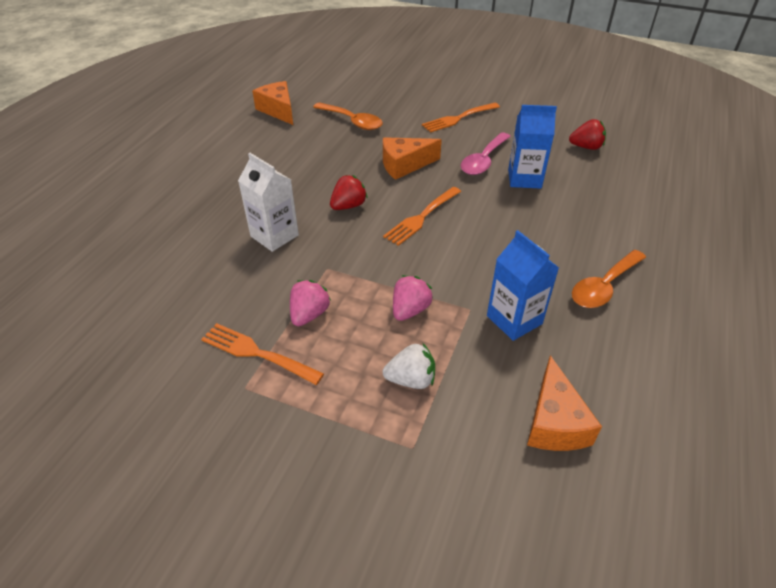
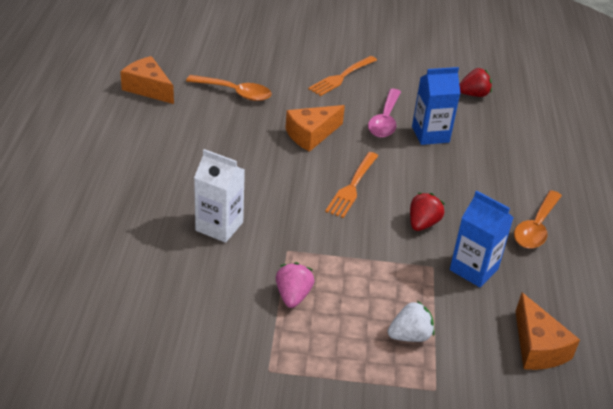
camera: 20 degrees left, 5 degrees down
(258, 353) = (264, 339): orange fork -> none
(348, 206) = (277, 185): red strawberry -> red strawberry (422, 223)
(410, 310) = (381, 276): pink strawberry -> none

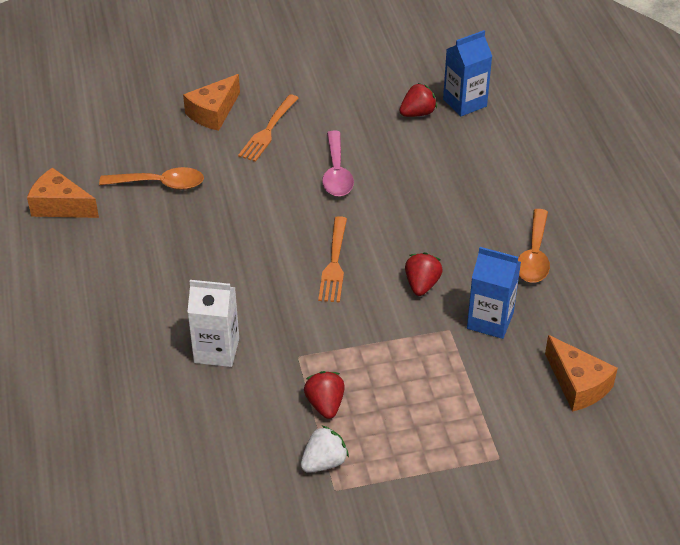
camera: 15 degrees left, 5 degrees up
(293, 296) = (325, 404): pink strawberry -> red strawberry
(311, 135) = (266, 213): orange cheese -> orange cheese (213, 113)
(410, 336) = (455, 411): white strawberry -> white strawberry (324, 462)
(430, 134) = (390, 176): blue carton -> blue carton (464, 103)

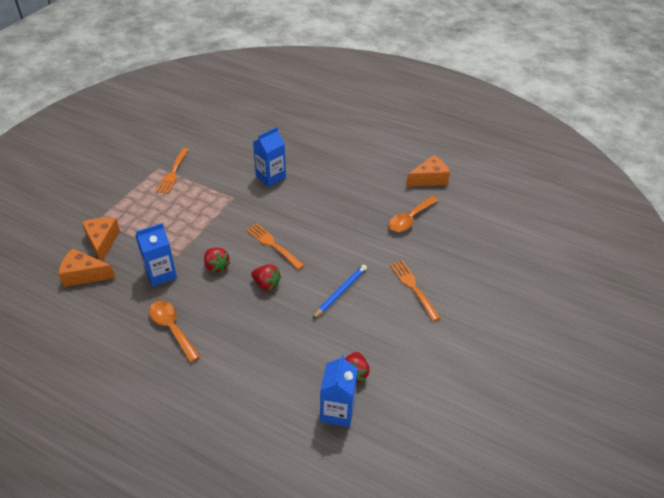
camera: 130 degrees right, 0 degrees up
(213, 113) = (456, 274): orange cheese -> orange cheese (102, 242)
(216, 350) = (270, 177): white carton -> blue carton
(324, 462) = (173, 172): white strawberry -> orange fork
(325, 404) = (198, 189): red strawberry -> red strawberry (266, 284)
(336, 173) = (340, 292): pink spoon -> blue pencil

